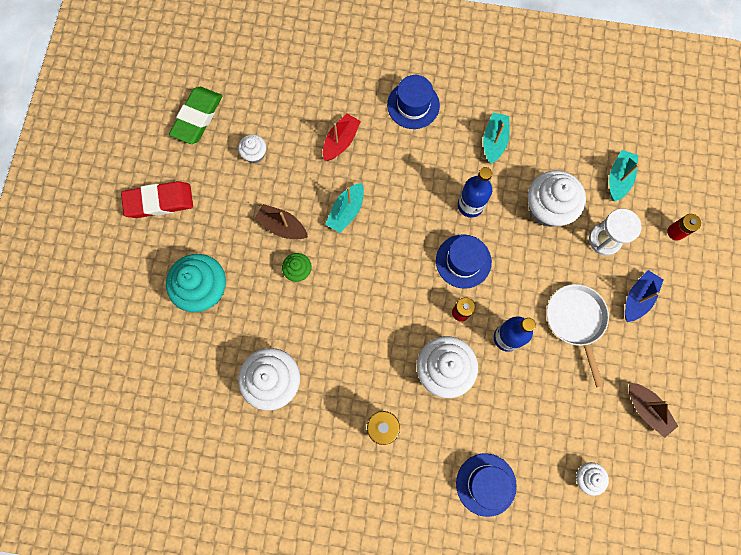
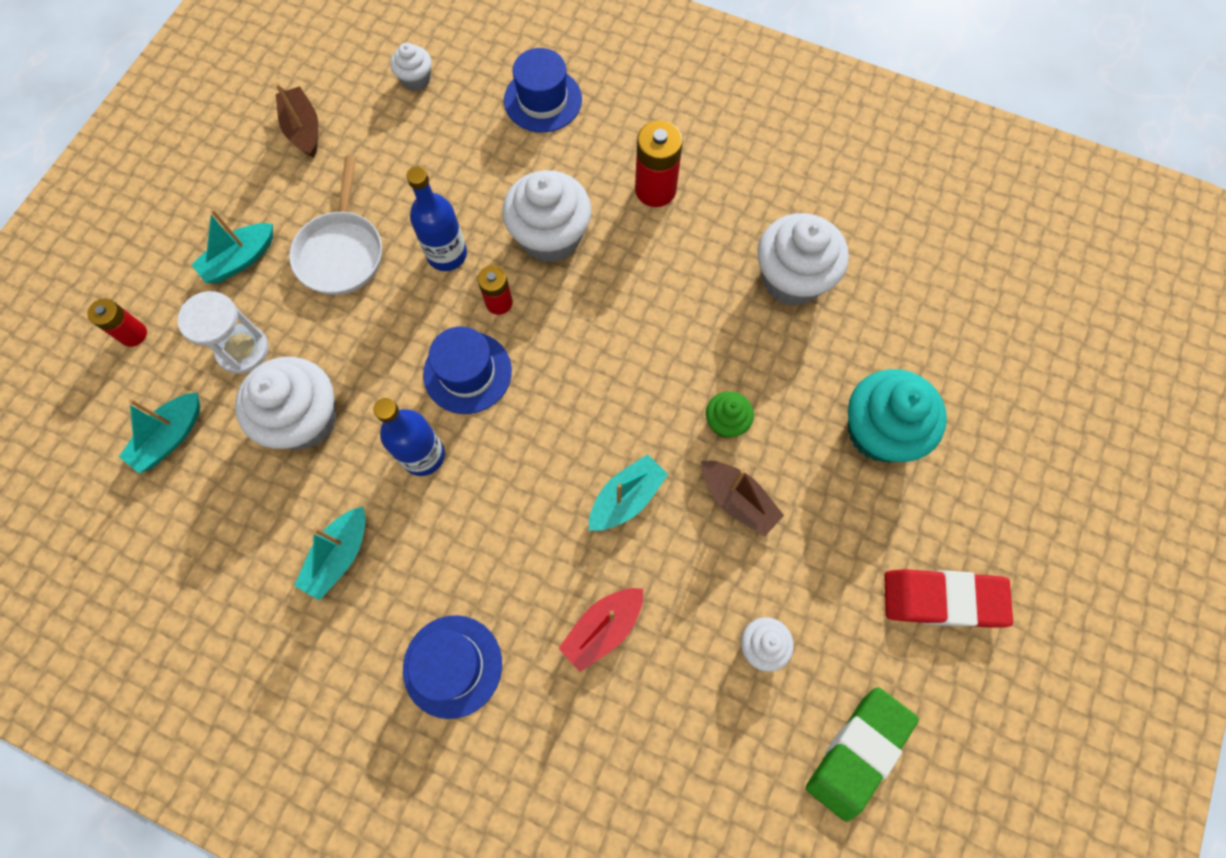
camera: 165 degrees left, 5 degrees down
(637, 298) = (240, 259): blue boat -> turquoise boat

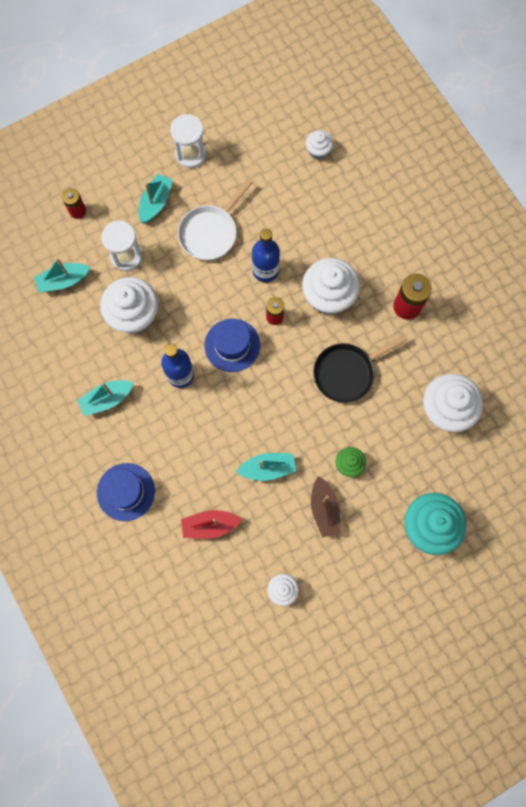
camera: 35 degrees right, 5 degrees up
(240, 259) = (156, 203): turquoise boat -> turquoise boat turned 120 degrees clockwise
(250, 174) = (191, 154): none -> white hourglass
(304, 129) = (236, 144): brown boat -> none
(543, 100) = (381, 209): blue hat -> none
(640, 311) = (347, 372): none -> black pan
(858, 752) = (292, 673): green eraser -> none
(943, 599) = (393, 634): red eraser -> none

